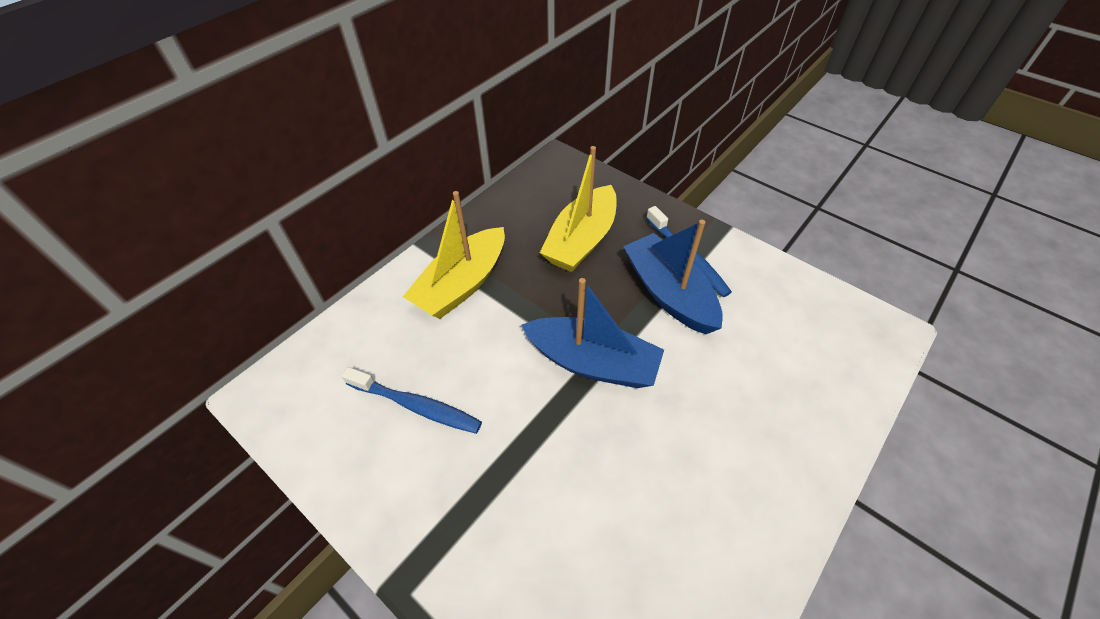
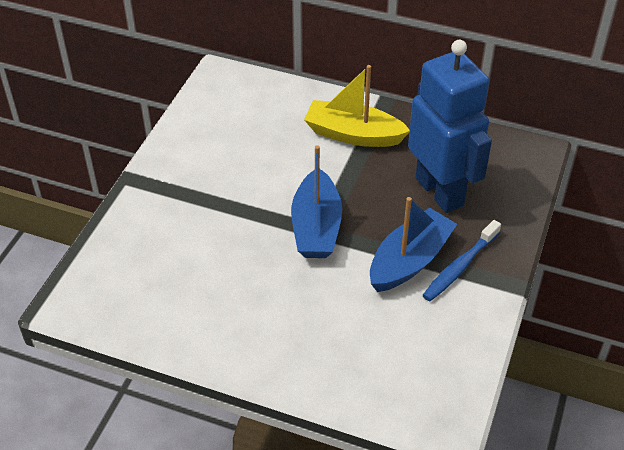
camera: 70 degrees right, 5 degrees down
(416, 406) = (240, 146): blue toothbrush -> none
(581, 240) = (440, 192): yellow boat -> blue robot

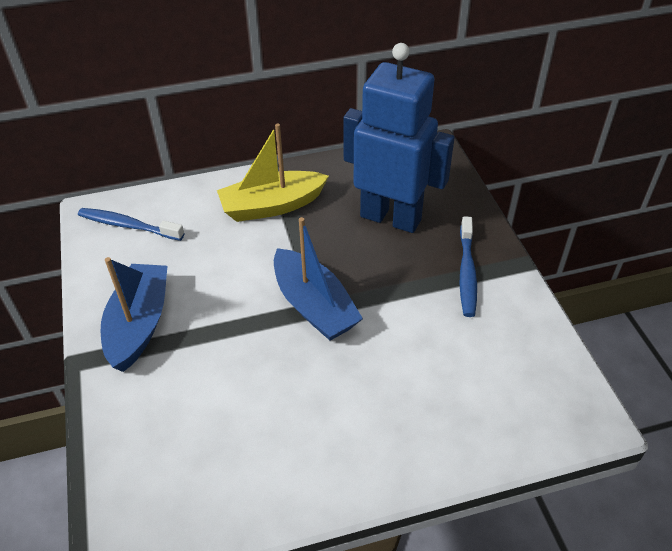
camera: 35 degrees left, 0 degrees up
(235, 97) = (128, 225): none -> blue toothbrush
(409, 261) = (422, 290): blue boat -> blue boat (139, 324)

